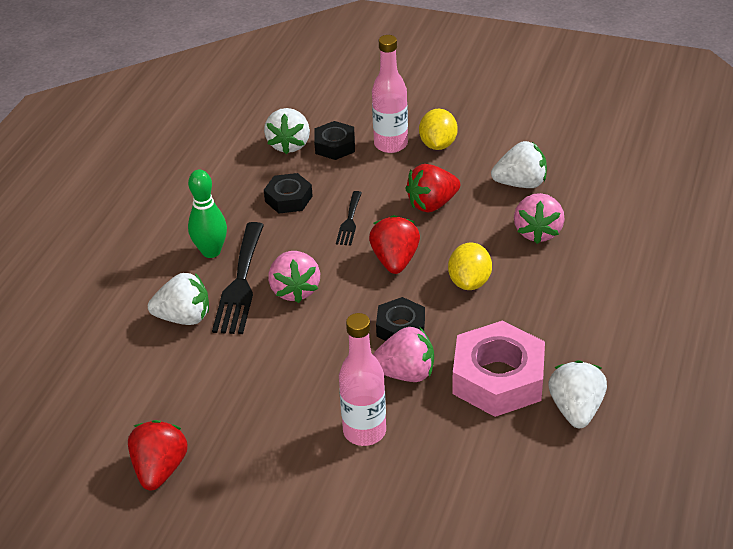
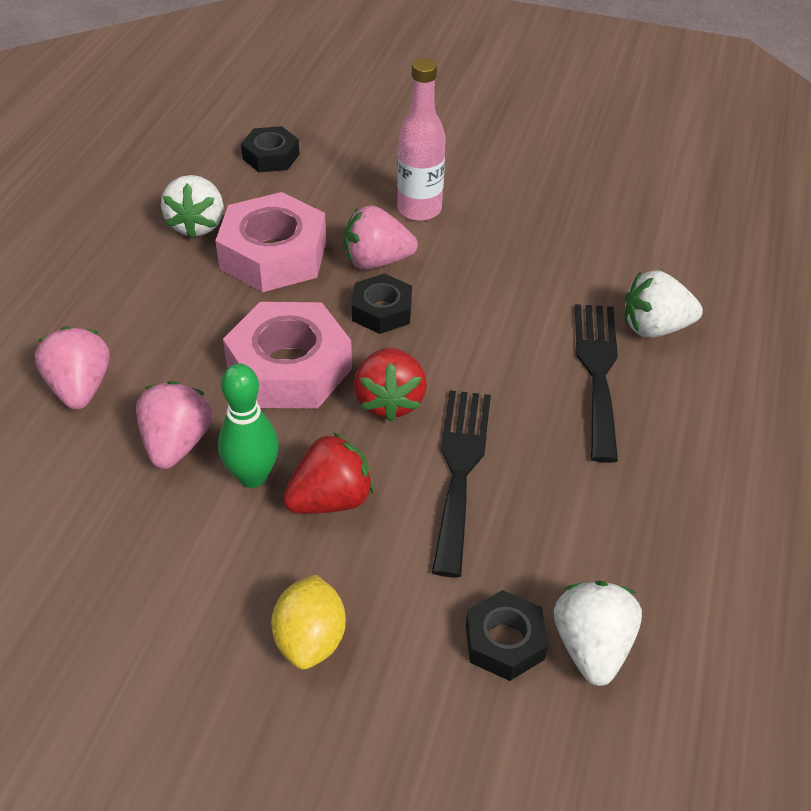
camera: 175 degrees right, 5 degrees up
(160, 469) = (616, 183): red strawberry -> none
(211, 251) = (655, 421): green bowling pin -> green bowling pin (252, 476)
(288, 199) = (564, 516): black nut -> black nut (271, 156)
(295, 290) = (522, 361): pink strawberry -> pink strawberry (80, 388)
(349, 221) = (460, 469): black fork -> black fork, size x1.87
(391, 144) = (399, 642): pink bottle -> none
(469, 282) = (289, 368): yellow lemon -> pink nut
(520, 183) = (179, 540): white strawberry -> none

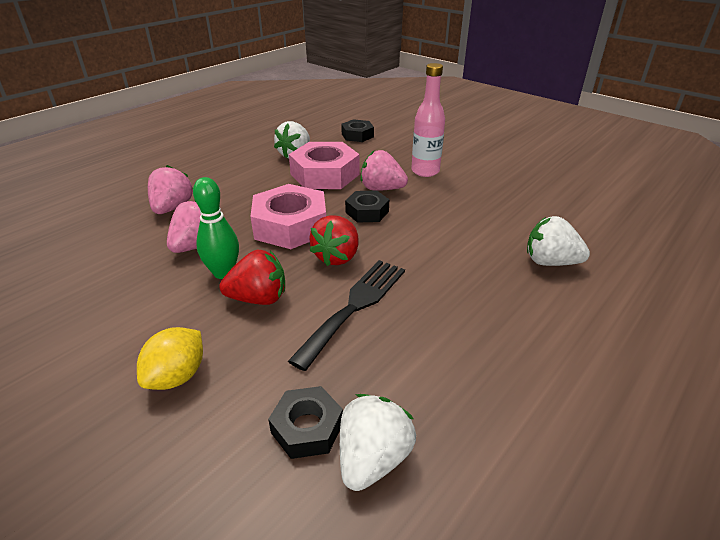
camera: 25 degrees right, 10 degrees down
(597, 371) = (491, 276): black fork -> none

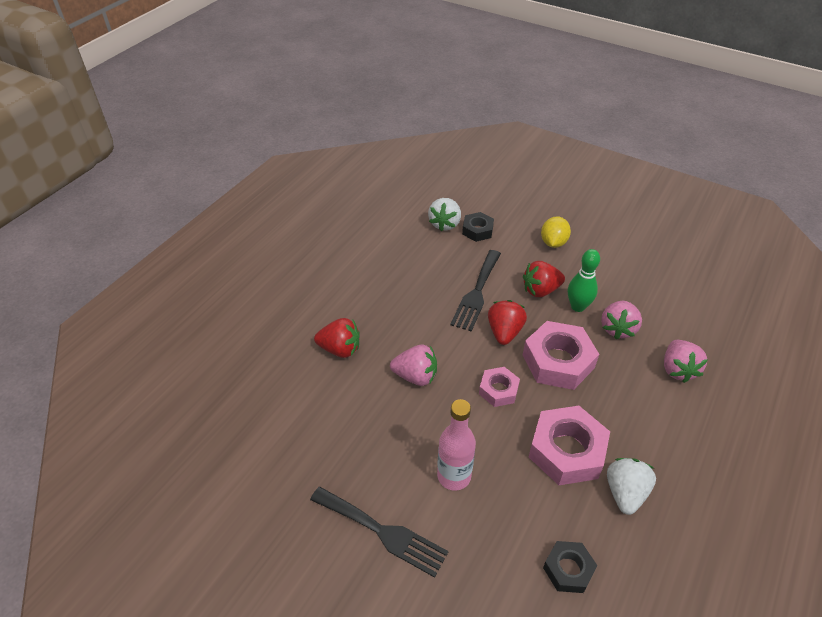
camera: 170 degrees right, 10 degrees up
(367, 212) = (498, 390): black nut -> pink nut
(381, 189) = (495, 431): pink strawberry -> pink strawberry (415, 376)
(483, 155) = (383, 532): none -> black fork
(550, 262) = (340, 349): white strawberry -> red strawberry

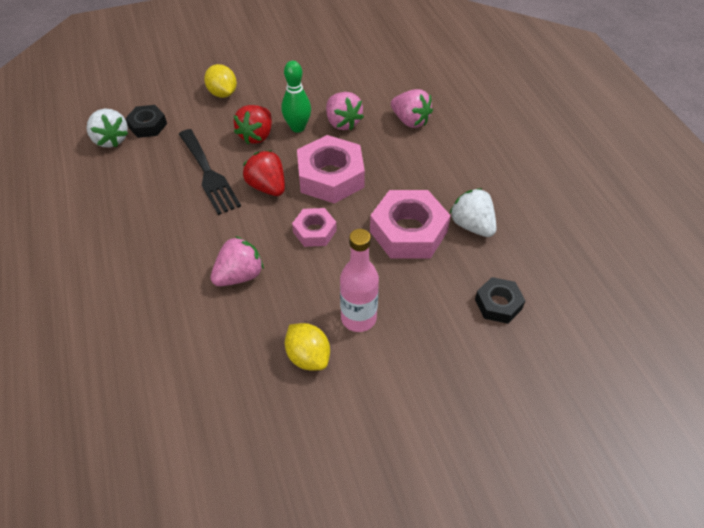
camera: 50 degrees left, 5 degrees up
(340, 349) = (145, 311): red strawberry -> none
(383, 532) = (359, 406): black fork -> none
(392, 468) = (308, 357): none -> yellow lemon

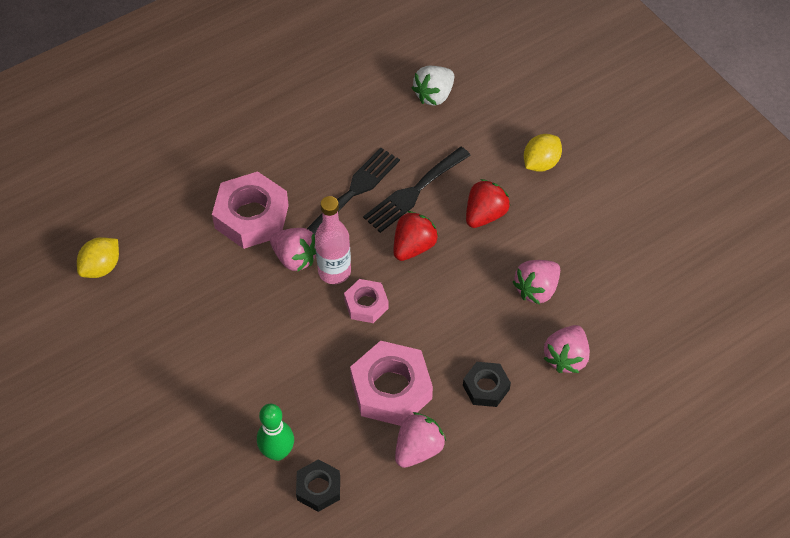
camera: 75 degrees right, 5 degrees up
(147, 125) = (465, 117): black nut -> black nut (486, 387)
(185, 215) = (354, 191): none -> black fork
(256, 135) = (485, 215): red strawberry -> red strawberry turned 120 degrees clockwise
(297, 127) = (512, 249): green bowling pin -> green bowling pin (277, 452)
(308, 357) = (220, 337): yellow lemon -> yellow lemon (101, 267)
(330, 176) = (447, 299): pink nut -> pink nut (252, 216)
(358, 318) = (271, 367): pink bottle -> pink bottle (334, 271)
(472, 225) = (418, 449): white strawberry -> pink strawberry

